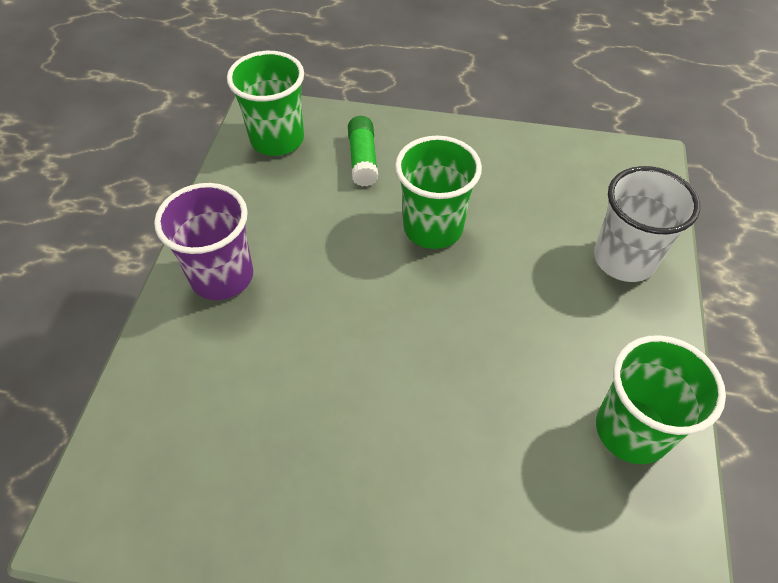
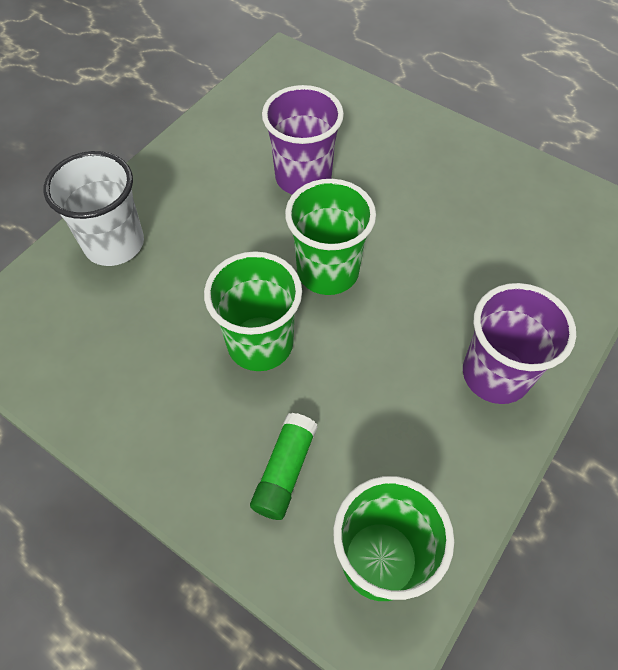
camera: 155 degrees left, 5 degrees up
(503, 412) = (303, 177): none -> purple cup
(631, 430) = (225, 139): green cup -> green cup (328, 271)

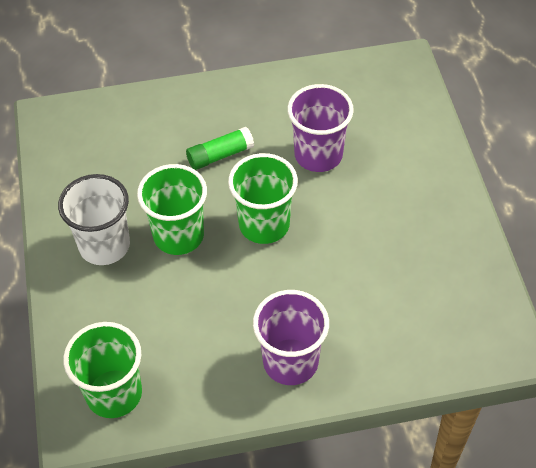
camera: 45 degrees right, 5 degrees down
(114, 244) = (162, 116): white cup -> white cup (104, 245)
(285, 471) = (117, 311): green glue stick -> green glue stick (220, 155)

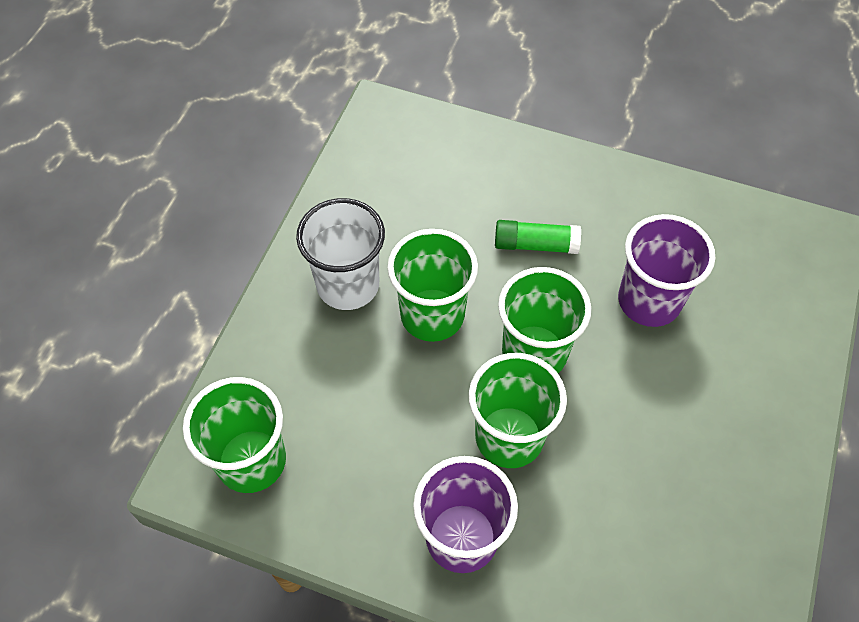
camera: 30 degrees right, 5 degrees up
(281, 285) = (509, 437): none -> green cup

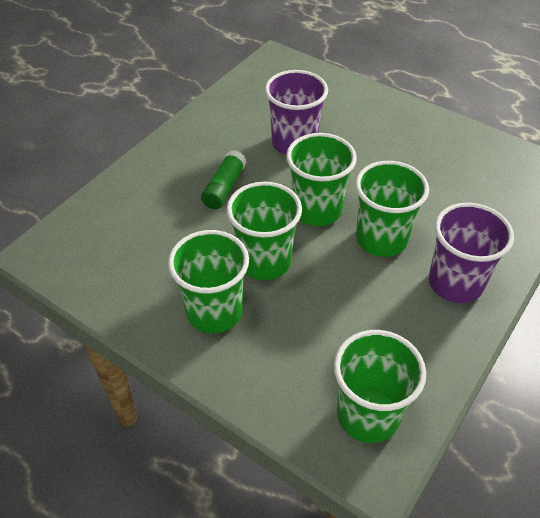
camera: 75 degrees left, 10 degrees down
(348, 285) = (214, 311): white cup -> green cup

